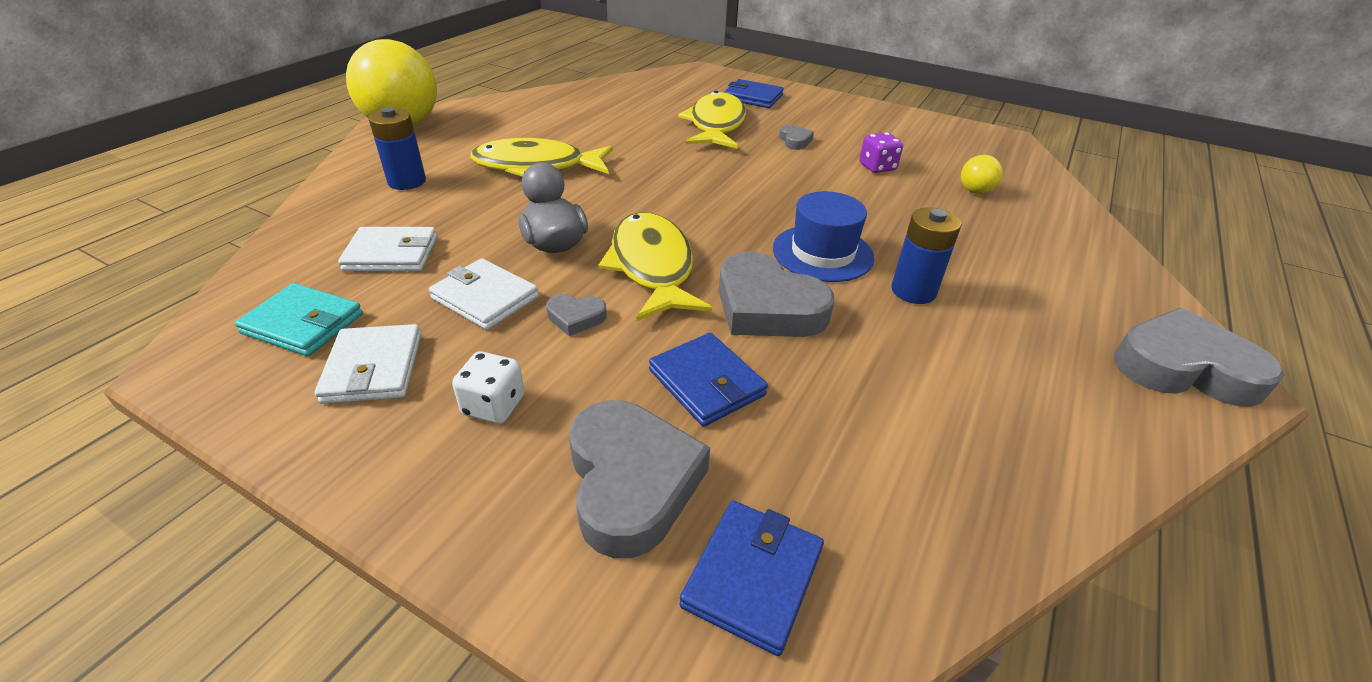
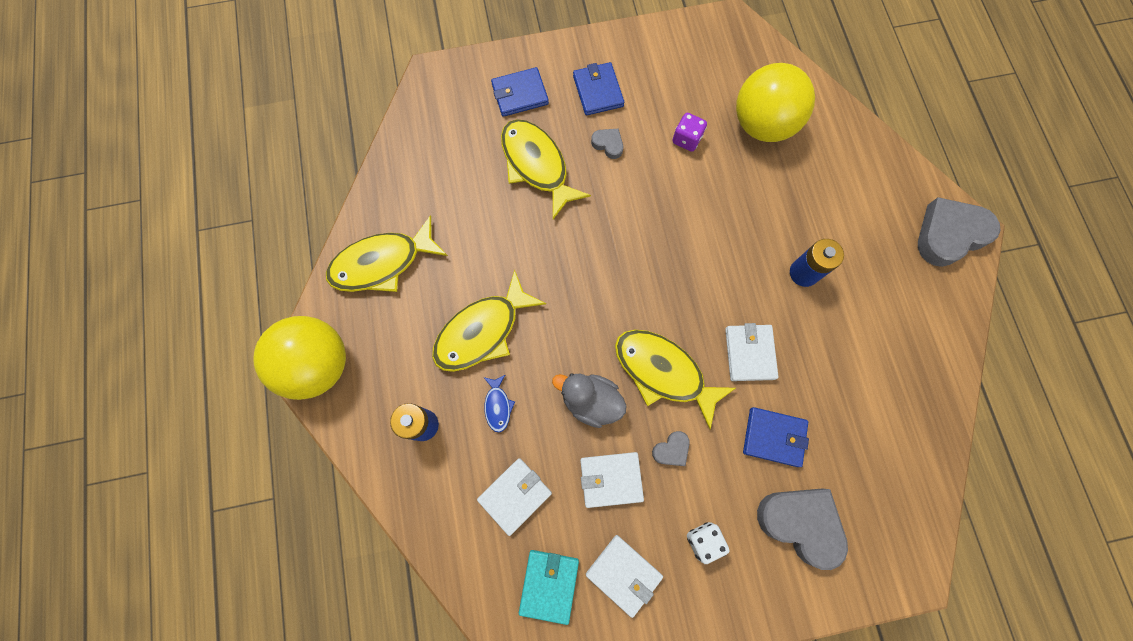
camera: 40 degrees left, 35 degrees up
(303, 324) = (549, 585): turquoise wallet -> turquoise wallet turned 60 degrees counterclockwise
(476, 204) = (498, 406): none -> blue fish
(526, 111) = (382, 263): none -> yellow fish
(752, 577) = (880, 523): blue wallet -> blue wallet (598, 91)
(767, 307) = (749, 353): grey heart -> white wallet
(822, 253) = (735, 275): blue hat -> none
(975, 191) = (762, 124): yellow ball -> yellow ball, size x2.38

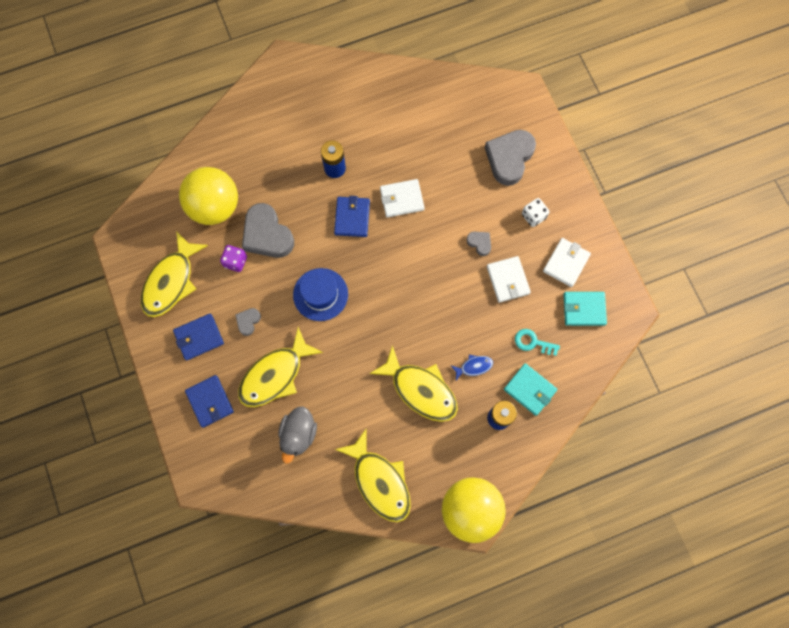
camera: 100 degrees left, 0 degrees up
(450, 476) = (530, 390): none -> turquoise wallet
(515, 495) = (533, 342): white wallet -> turquoise key
(590, 401) = (457, 302): grey duck -> grey duck (298, 434)
(629, 230) = (320, 294): none -> blue hat
(663, 372) = (426, 255): yellow fish -> yellow fish (171, 281)
(774, 437) = (457, 179): blue wallet -> blue wallet (352, 218)
(949, 234) = (289, 74): grey heart -> grey heart (267, 235)

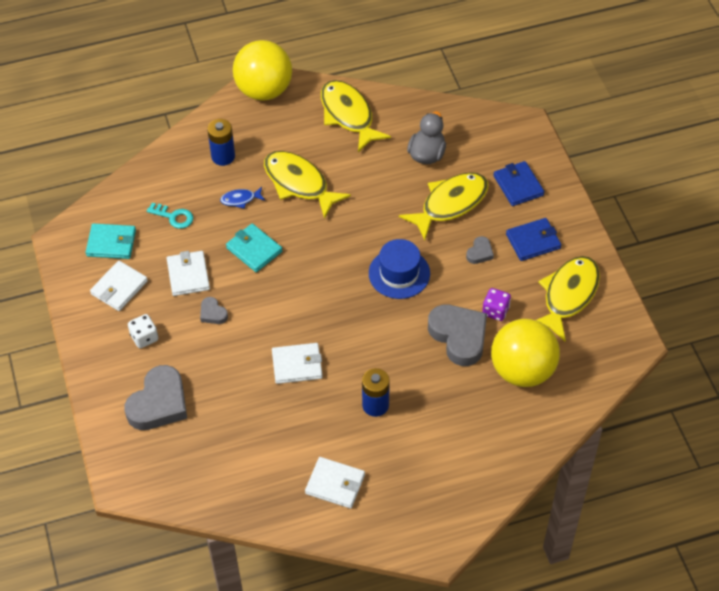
camera: 175 degrees left, 20 degrees down
(352, 218) = (358, 348): blue wallet -> none
(362, 102) = (335, 484): none -> white wallet
(530, 390) = (186, 177): turquoise wallet -> turquoise wallet (254, 250)

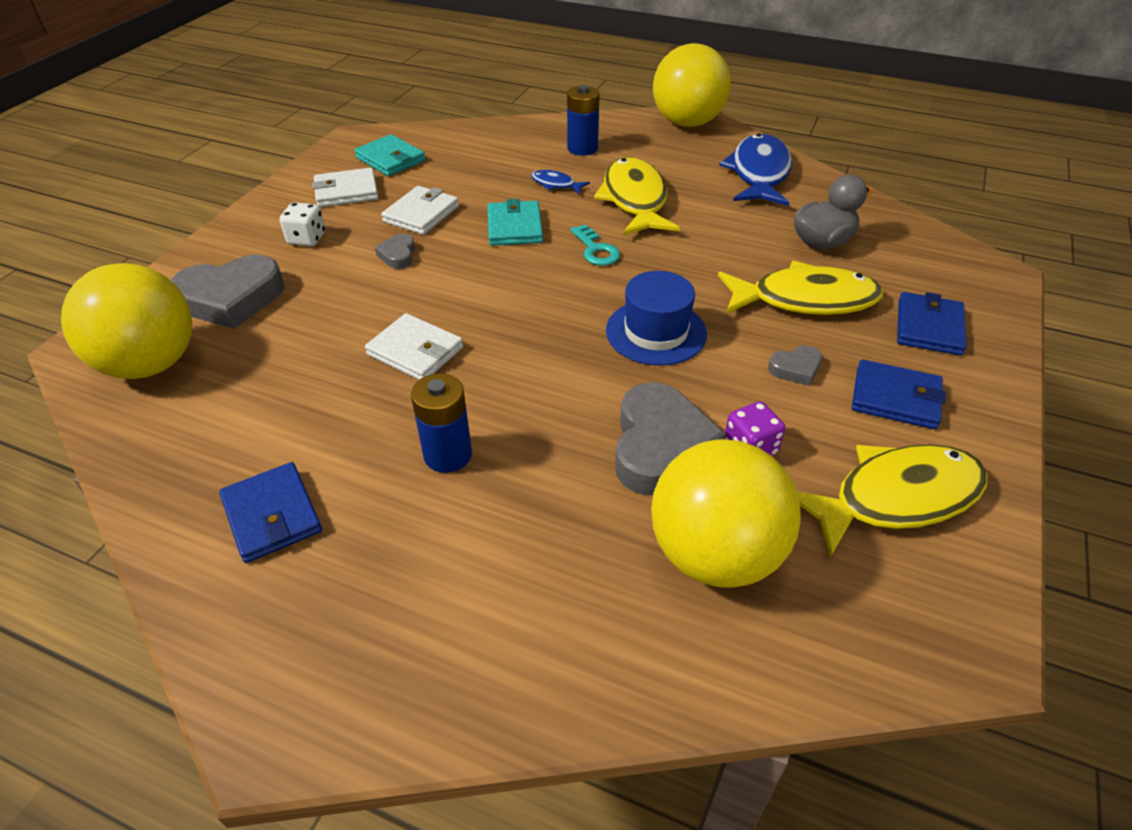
camera: 40 degrees right, 10 degrees down
(173, 466) = (151, 364): none -> yellow ball
(174, 217) = (473, 167): turquoise key -> turquoise key (596, 250)
(335, 484) = (272, 515): white wallet -> blue wallet
(348, 115) = (759, 173): yellow fish -> blue fish

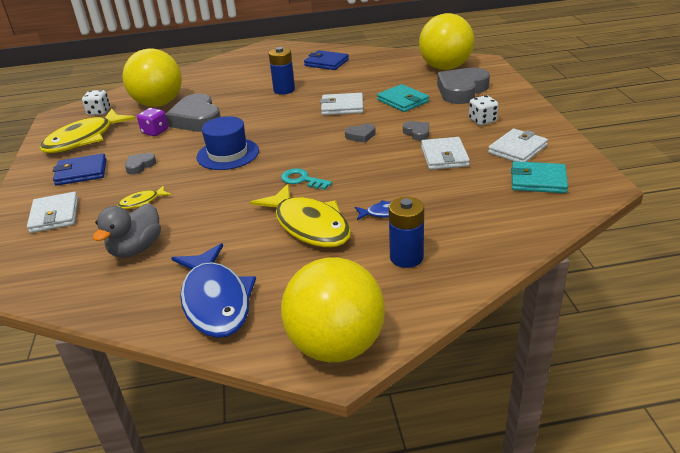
camera: 150 degrees right, 10 degrees down
(462, 282) = (361, 136): none -> grey heart
(514, 227) = (372, 172): turquoise wallet -> turquoise wallet (403, 101)
(805, 300) = (142, 202): yellow fish -> yellow fish, size x0.45
(863, 602) = (99, 112): none -> white dice
(928, 327) = (55, 215): blue wallet -> white wallet

